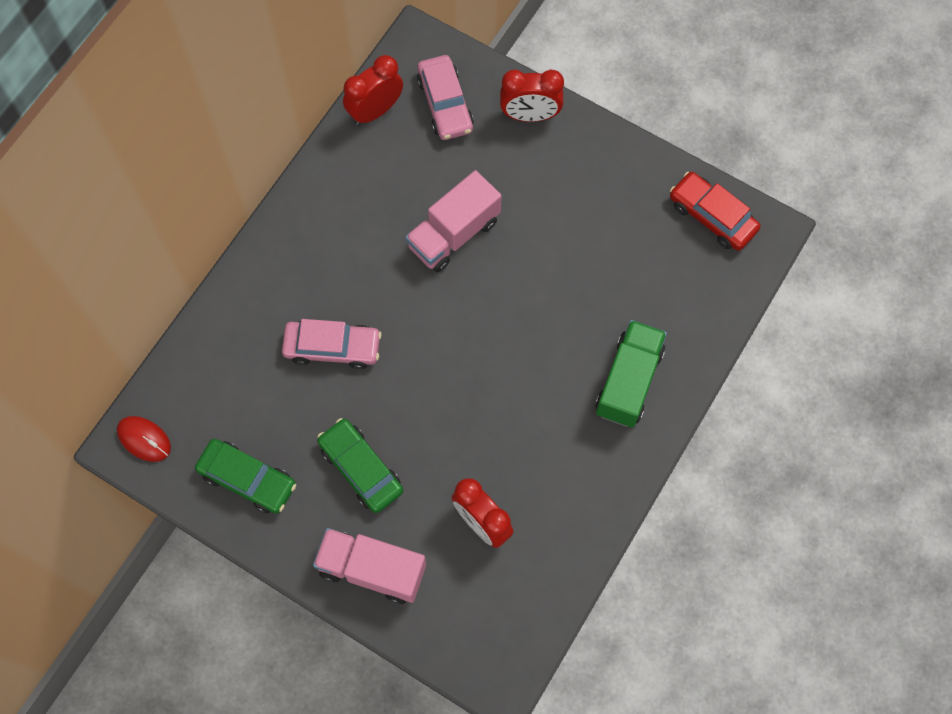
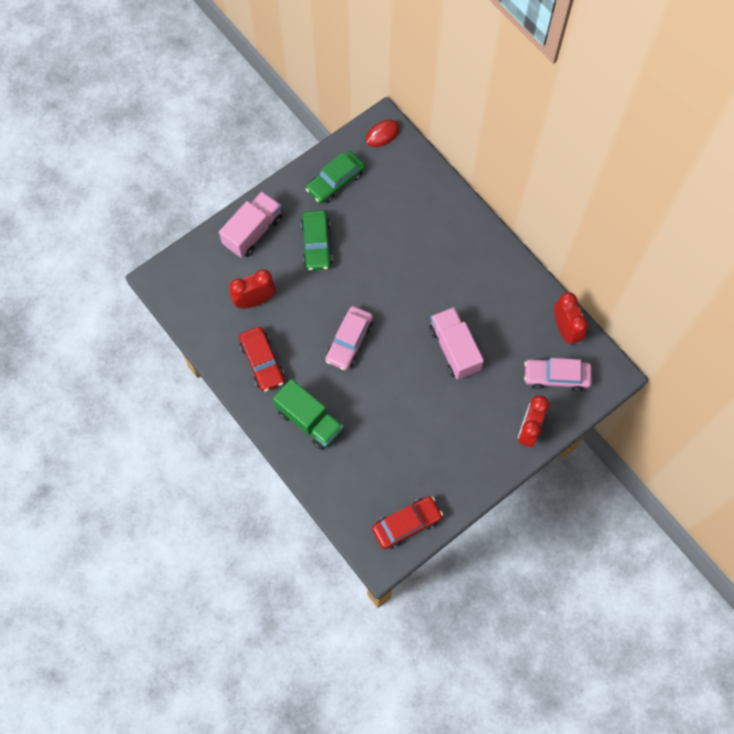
camera: 110 degrees right, 0 degrees up
(332, 348) = (401, 252): pink car -> pink car (349, 341)
(361, 469) = (316, 244): green car -> green car turned 105 degrees clockwise
(571, 476) = (262, 362): none -> red car

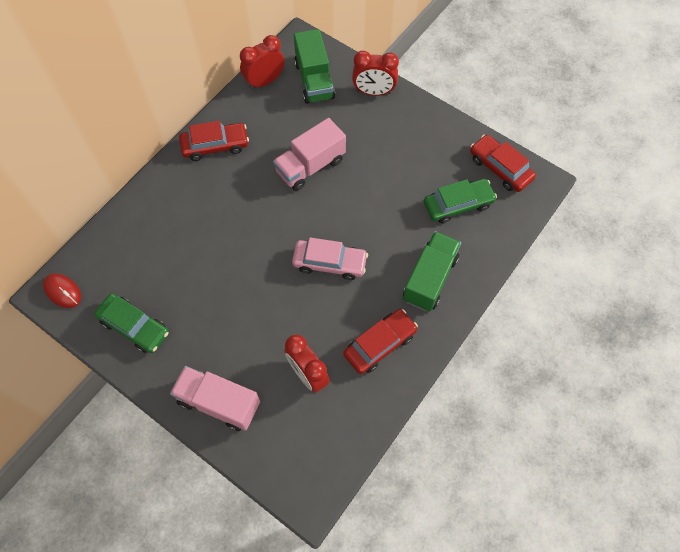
camera: 105 degrees left, 5 degrees down
(316, 244) = (221, 326): green car -> green car (458, 205)
(498, 271) = (215, 146): none -> red car
(556, 376) = (314, 80): pink car -> green truck

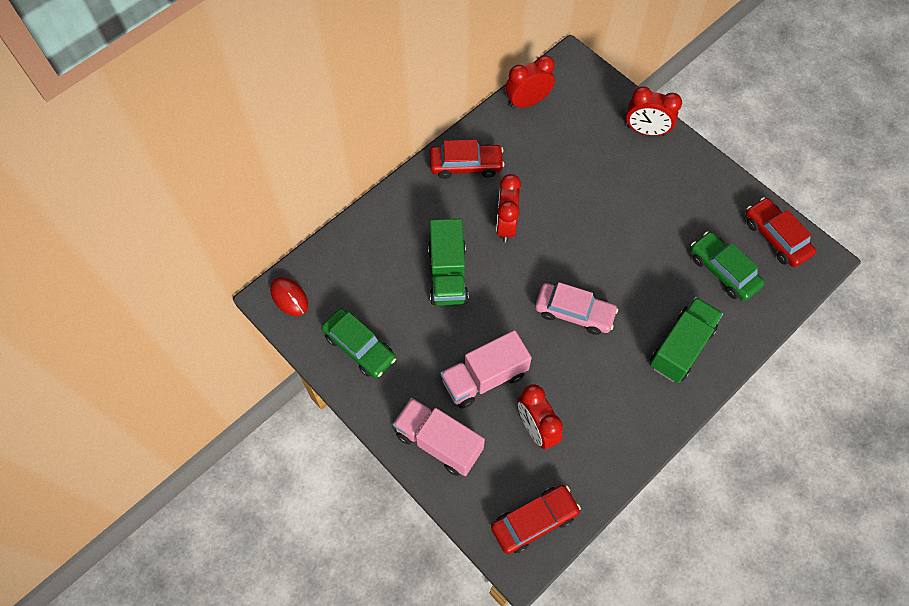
camera: 10 degrees right, 0 degrees up
(258, 194) = (506, 225): none -> red clock
(310, 166) = (566, 203): pink truck -> pink truck (484, 378)
(314, 80) = (582, 108): green truck -> green truck (448, 274)
(380, 344) = (617, 409): red car -> red car (534, 521)
(458, 205) = (723, 271): green car -> green car turned 120 degrees counterclockwise

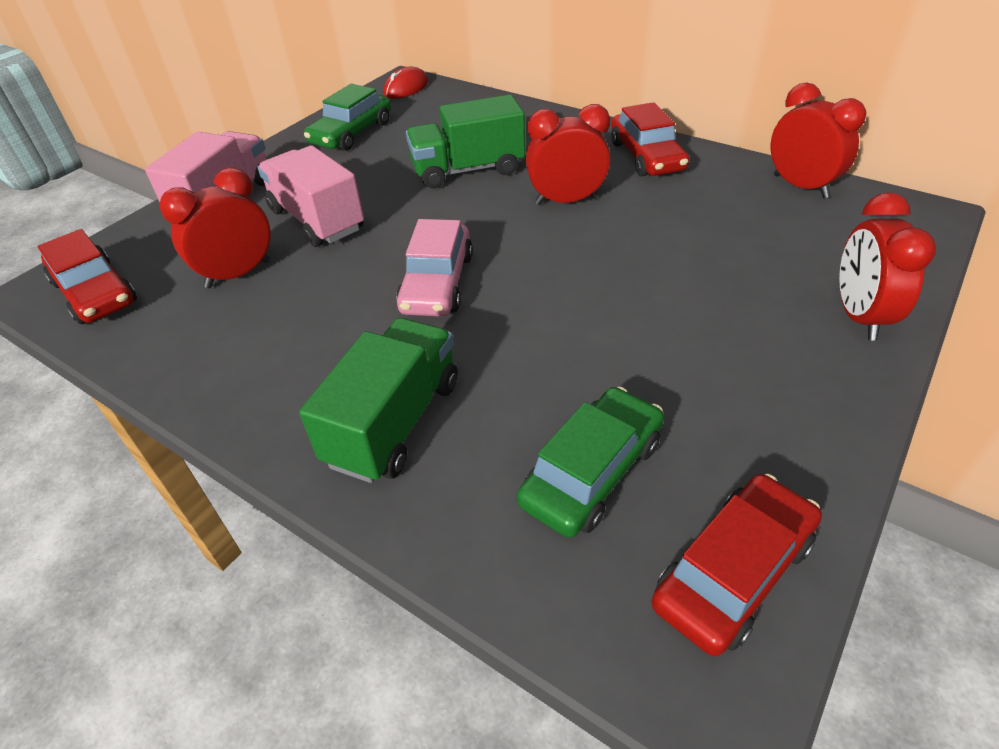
camera: 80 degrees right, 20 degrees down
(681, 347) = (394, 422): green truck -> green truck turned 90 degrees counterclockwise

